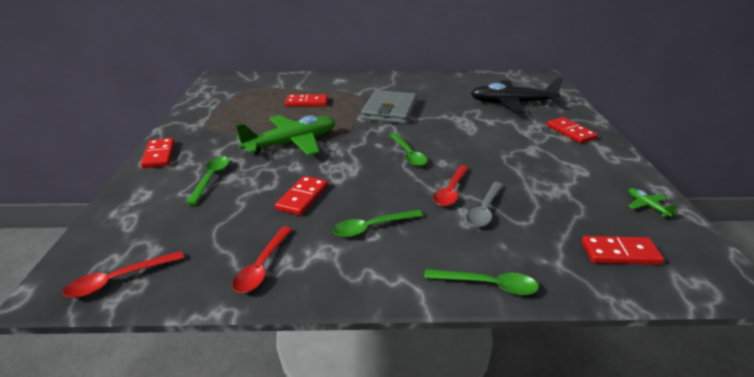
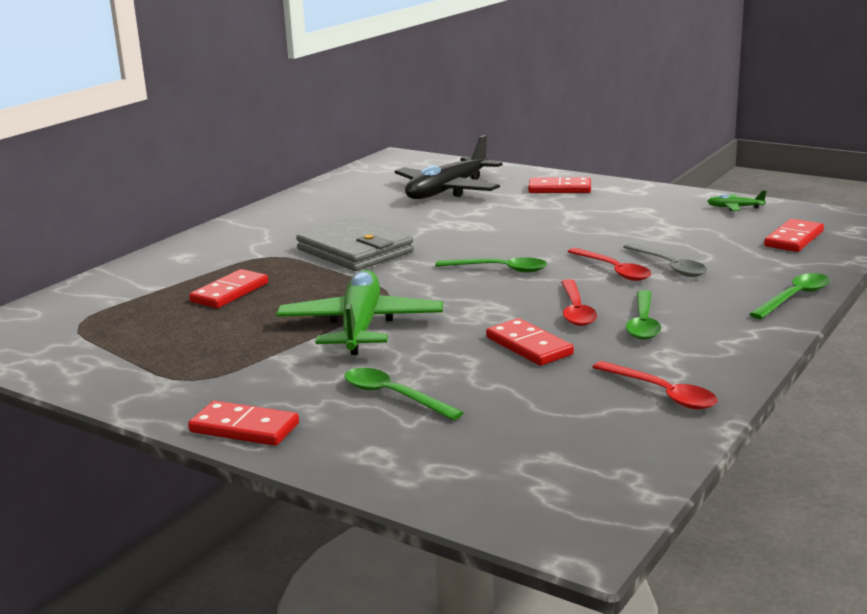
camera: 55 degrees left, 10 degrees down
(118, 280) = (602, 487): red spoon -> red spoon (576, 310)

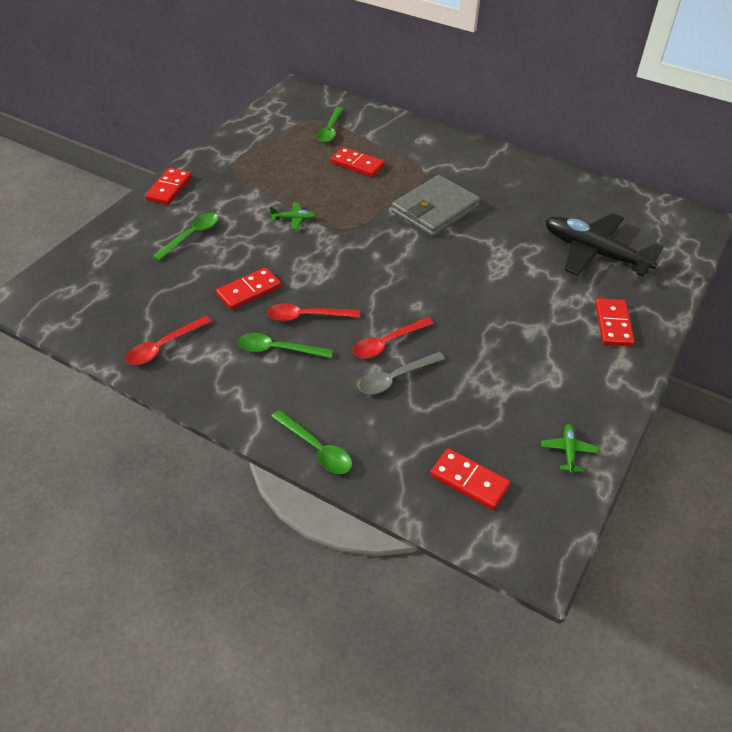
camera: 85 degrees right, 25 degrees up
(361, 326) = (294, 219): green plane -> green plane, size x0.40
(499, 269) = (393, 280): green spoon -> green spoon (330, 130)

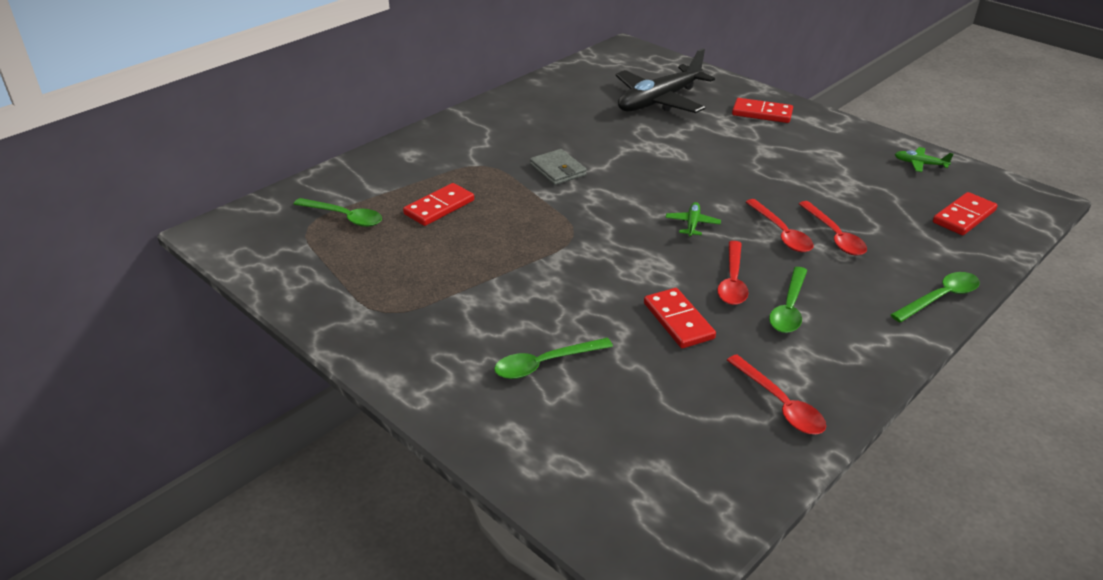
camera: 75 degrees left, 10 degrees down
(169, 188) = (412, 380): red domino -> none
(191, 236) = (545, 364): green spoon -> green spoon turned 75 degrees counterclockwise
(294, 219) = (539, 269): green plane -> green plane (692, 224)
(395, 378) = (834, 236): grey spoon -> red spoon
(435, 209) = (558, 170): grey wallet -> grey wallet, size x0.56

